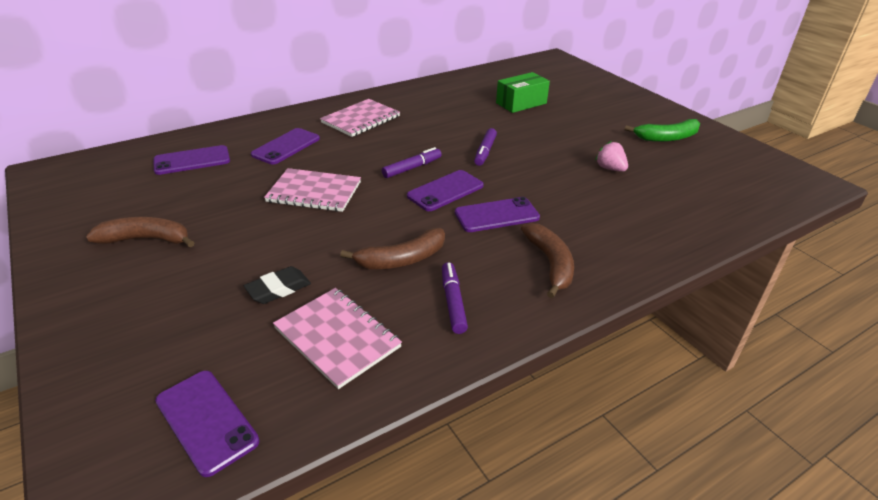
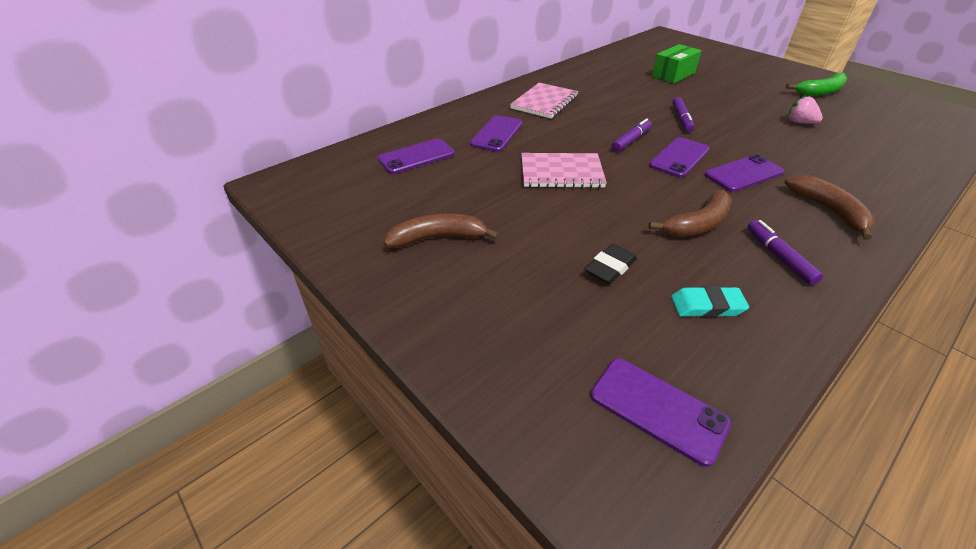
camera: 10 degrees left, 5 degrees up
(337, 338) = (707, 306): pink notebook -> turquoise eraser

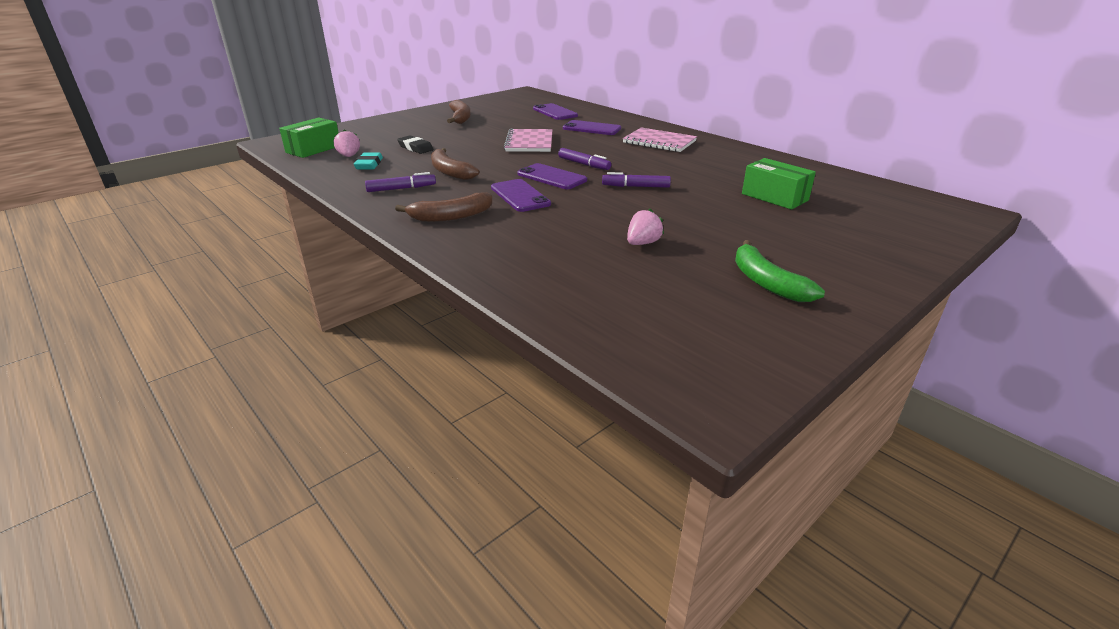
camera: 90 degrees right, 10 degrees down
(658, 409) = (313, 149): purple phone -> green box
(678, 340) = (349, 156): none -> pink strawberry

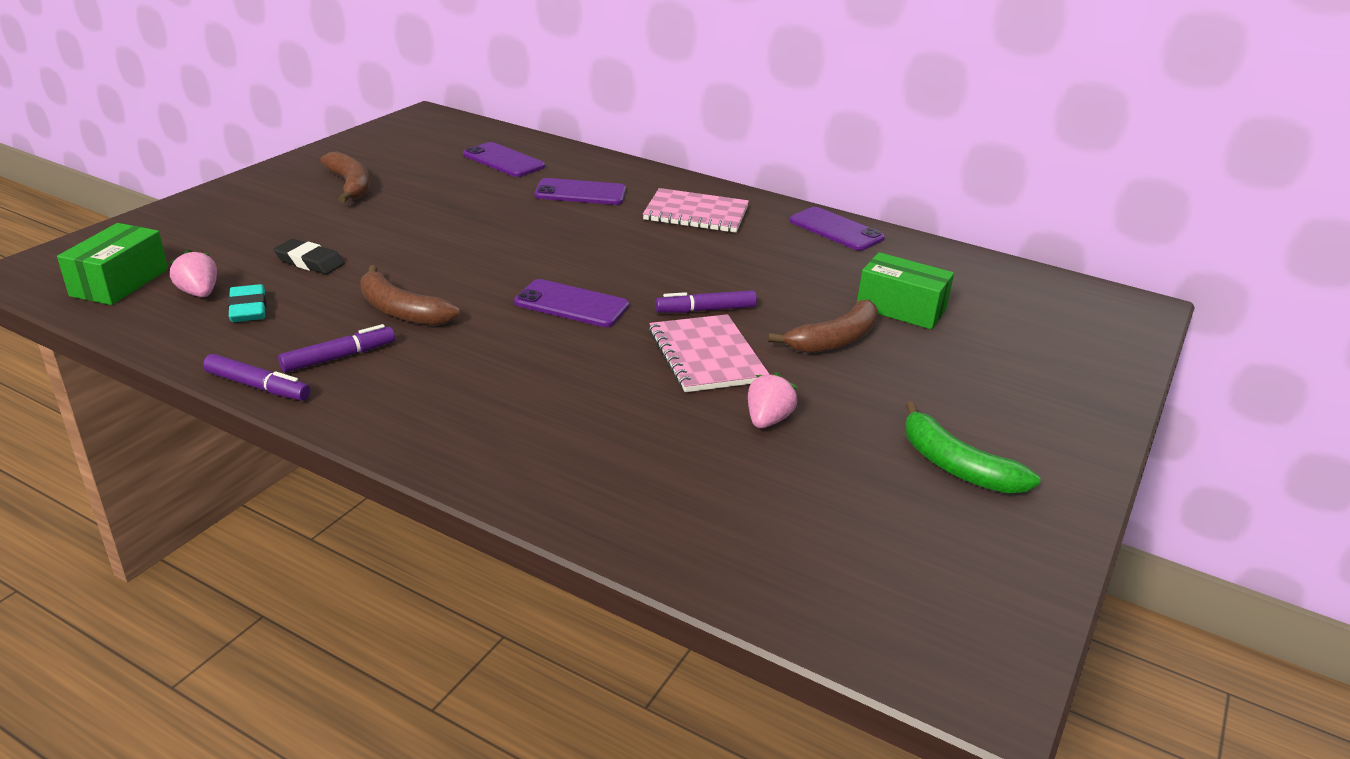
camera: 20 degrees left, 0 degrees up
(451, 217) = (457, 407): brown banana -> brown banana (834, 340)
(520, 196) = (543, 350): purple phone -> purple phone (836, 230)
(529, 142) = (497, 232): pink notebook -> pink notebook (707, 356)
(584, 164) = (607, 272): purple marker -> purple marker (258, 386)

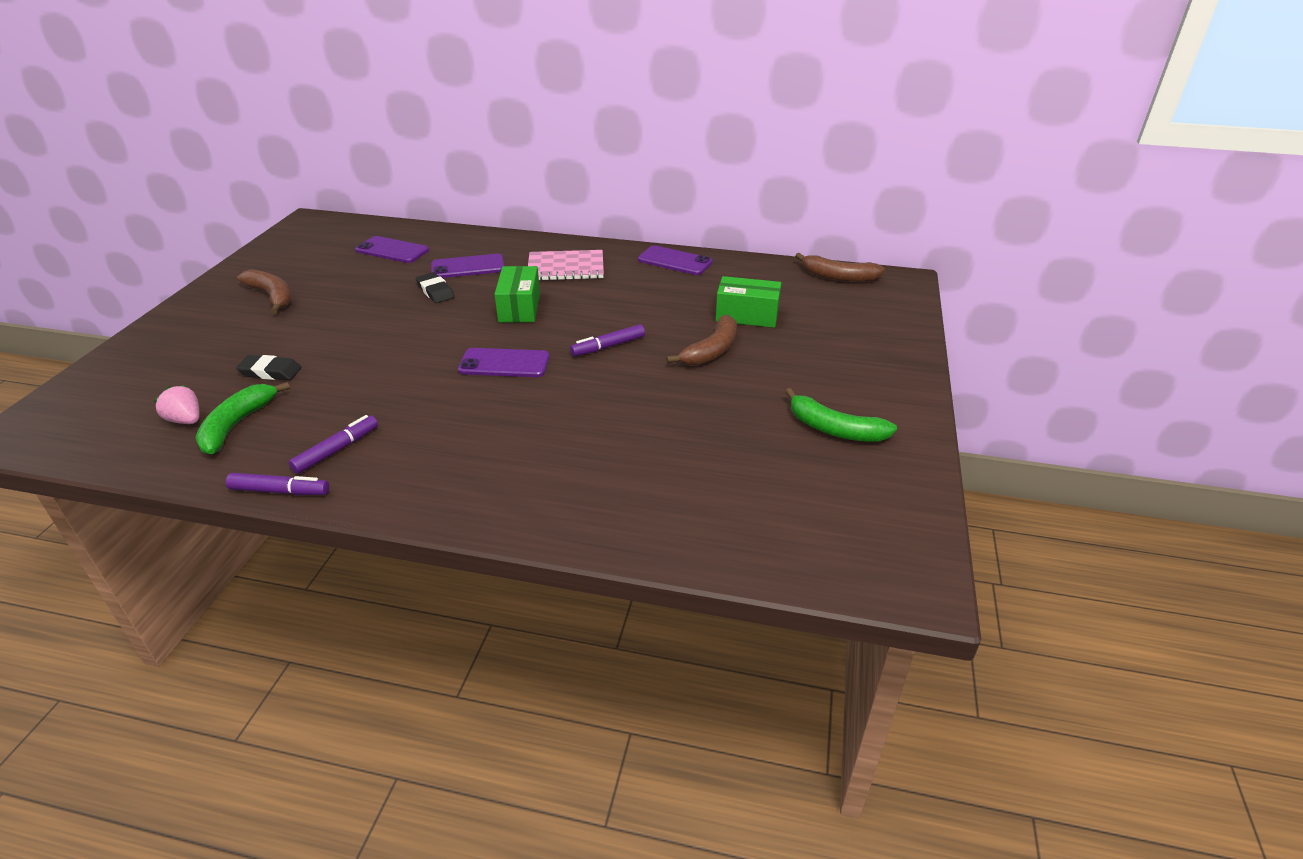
camera: 15 degrees left, 5 degrees up
(120, 282) = (107, 426): green box -> green box (519, 307)
(248, 309) = (237, 425): turquoise eraser -> green banana
(401, 311) = (369, 398): brown banana -> brown banana (838, 277)
(530, 212) = (435, 291): none -> black eraser
(707, 356) = (625, 384): pink notebook -> none
(767, 420) = (691, 425): pink strawberry -> none

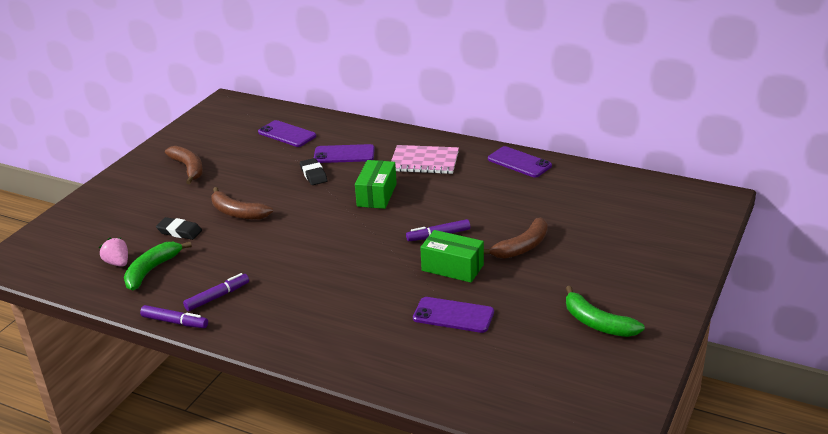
camera: 15 degrees right, 5 degrees down
(504, 363) = (353, 242): purple phone -> purple phone (453, 315)
(747, 315) = (563, 219): green box -> green box (452, 267)
(838, 277) = (660, 189): brown banana -> brown banana (237, 212)

